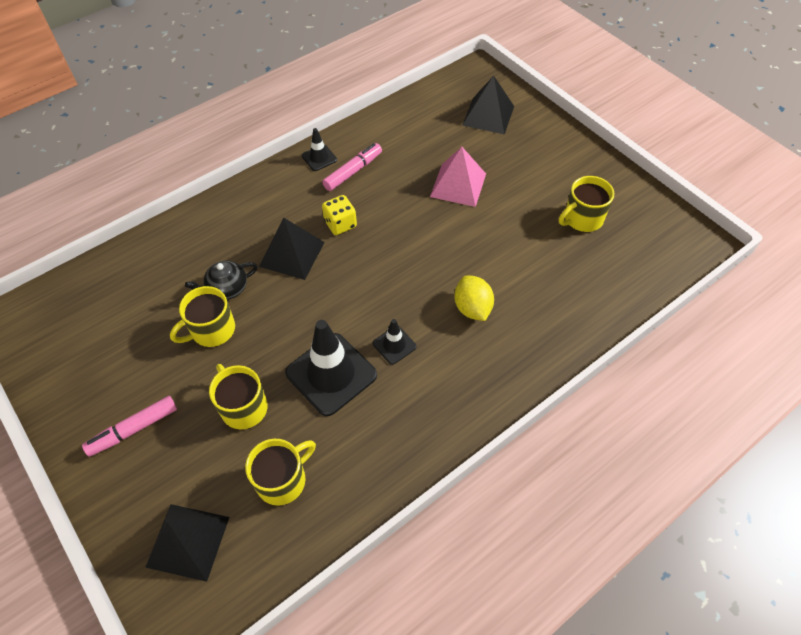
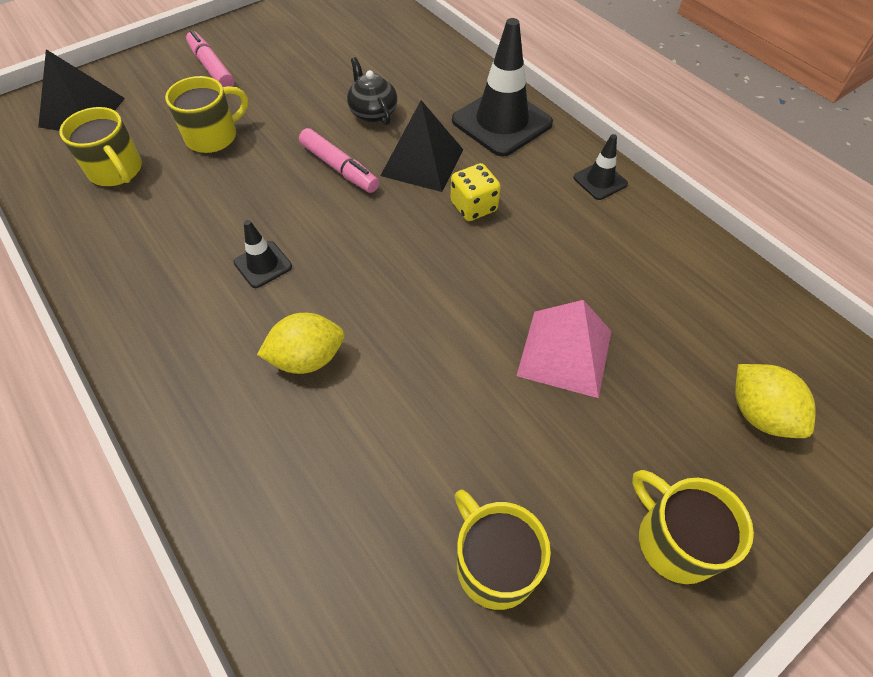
camera: 90 degrees right, 0 degrees up
(212, 330) = (317, 106): yellow mug -> yellow mug (674, 540)
(331, 374) = (235, 204): black traffic cone -> black traffic cone (502, 122)
(353, 171) = (578, 218): pink marker -> pink marker (339, 168)
(488, 115) = (759, 414): black pyramid -> yellow lemon

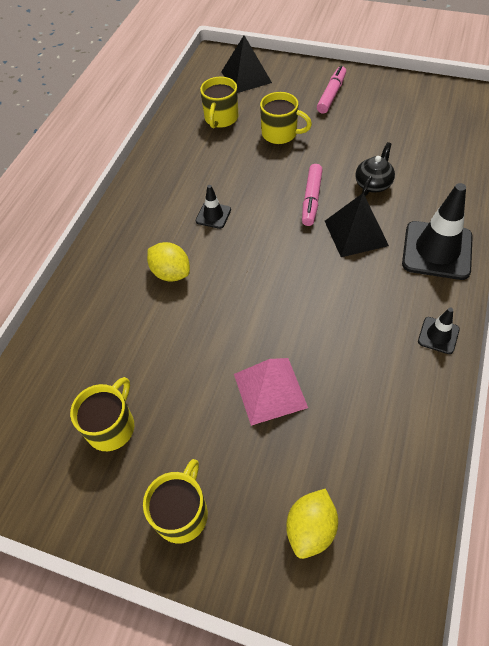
camera: 60 degrees right, 0 degrees up
(473, 207) = (344, 280): yellow dice -> none

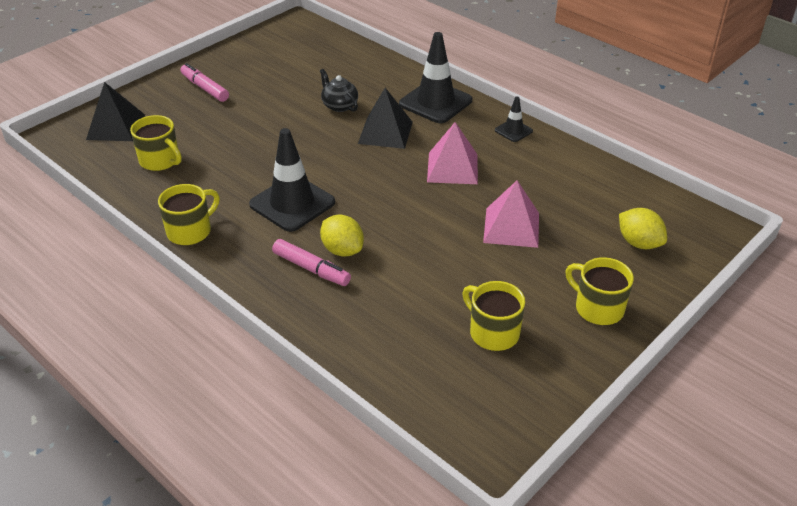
camera: 70 degrees left, 15 degrees down
(171, 273) = (342, 250): yellow lemon -> yellow lemon turned 75 degrees clockwise
(213, 215) = (292, 203): black traffic cone -> black traffic cone, size x2.03
(280, 134) = (224, 132): yellow mug -> yellow mug (190, 231)
(311, 199) = (326, 142): pink marker -> pink marker (311, 269)
(335, 306) = (452, 168): none -> pink pyramid

